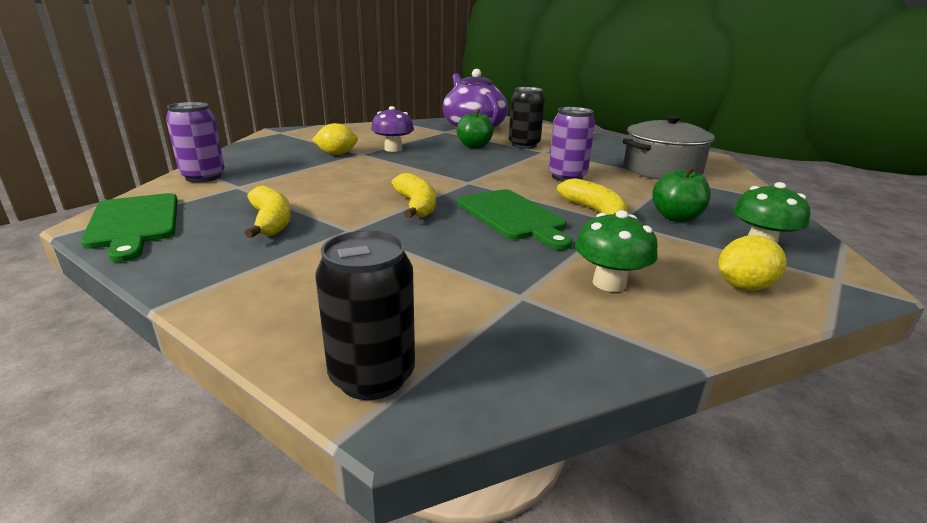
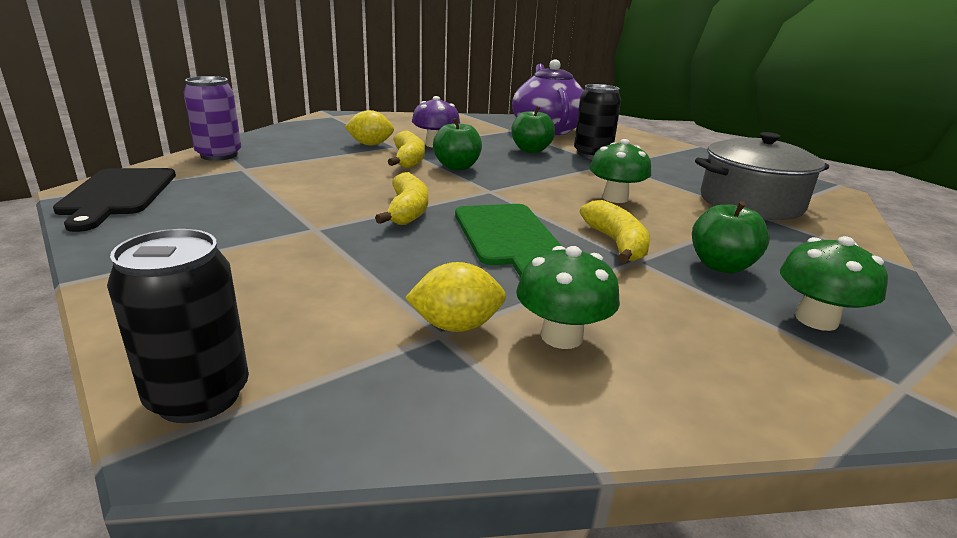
camera: 15 degrees right, 0 degrees up
(134, 223) = (117, 194): green cutting board -> black cutting board
(271, 222) = (243, 210): yellow banana -> yellow banana (408, 160)
(426, 166) = (457, 167): none -> green apple
(567, 177) = (615, 198): purple can -> green mushroom
(743, 286) = (745, 372): yellow lemon -> yellow lemon (456, 326)

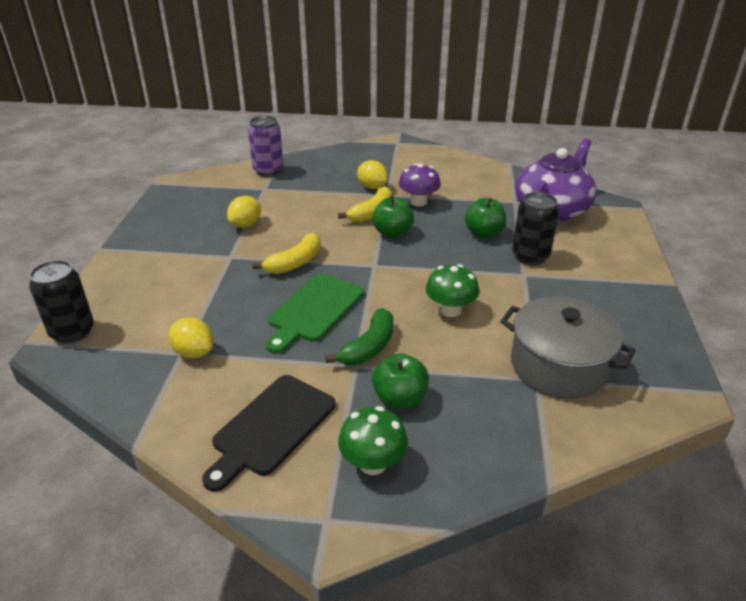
camera: 45 degrees right, 10 degrees up
(117, 194) = (182, 192): black cutting board -> black cutting board (271, 427)
(279, 199) = (246, 225): none -> yellow lemon
(561, 336) = (225, 385): green mushroom -> none
(616, 243) = (369, 347): yellow banana -> green banana

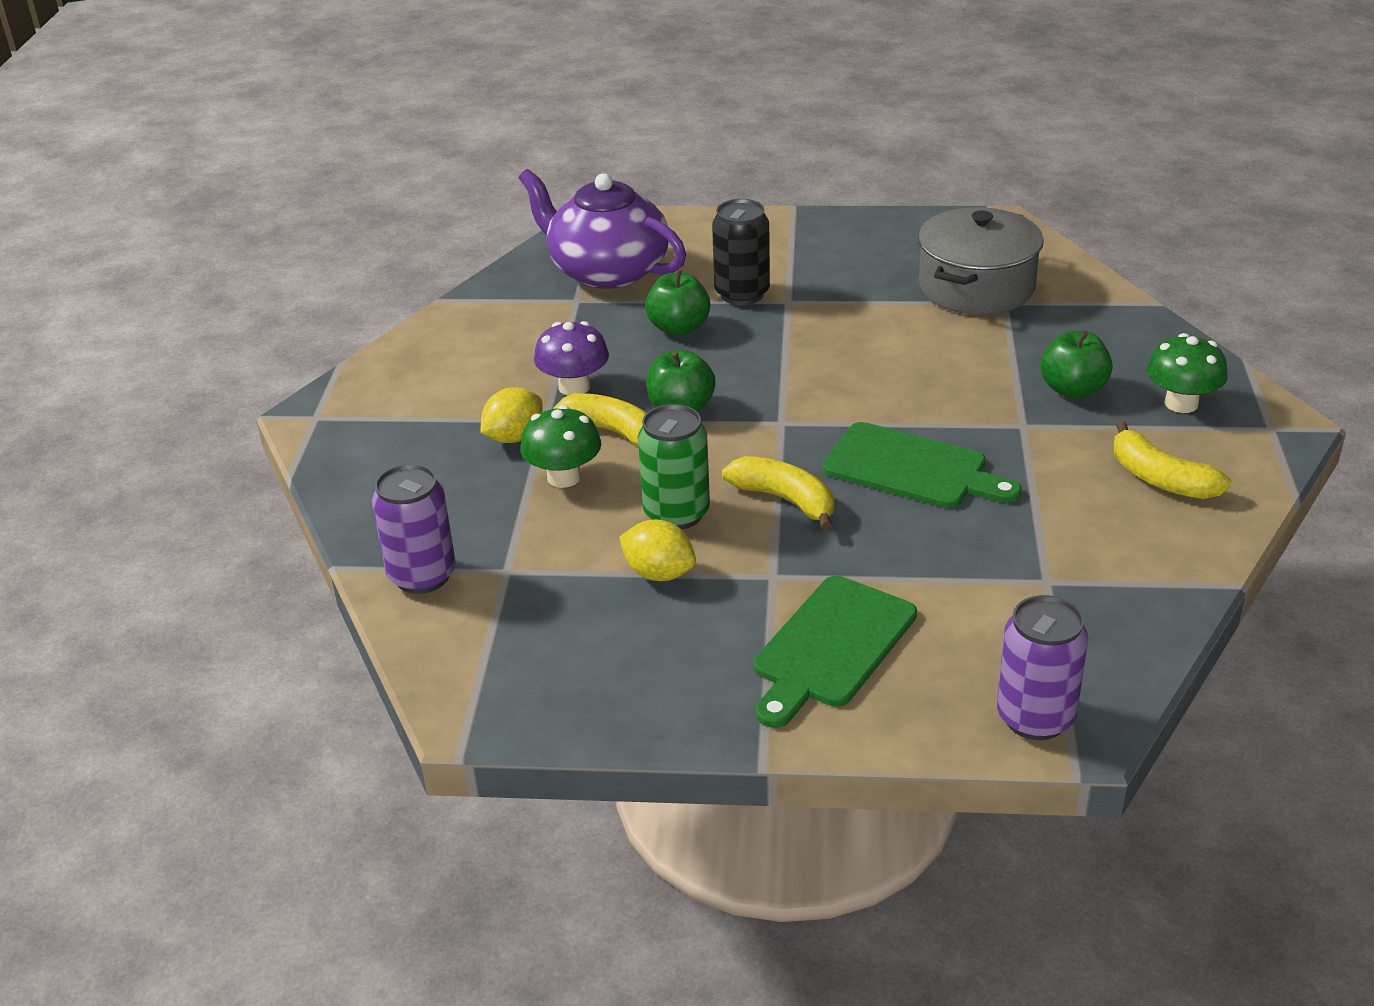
camera: 90 degrees left, 0 degrees up
(72, 332) = (1035, 718): black can -> purple can
(165, 270) = (830, 647): none -> green cutting board
(194, 352) = (1043, 568): yellow lemon -> none
(271, 427) = (1160, 479): black cutting board -> yellow banana
(293, 230) = (676, 513): none -> green can
(369, 347) = (983, 416): green banana -> none
(450, 310) = (884, 356): green mushroom -> green mushroom (564, 477)

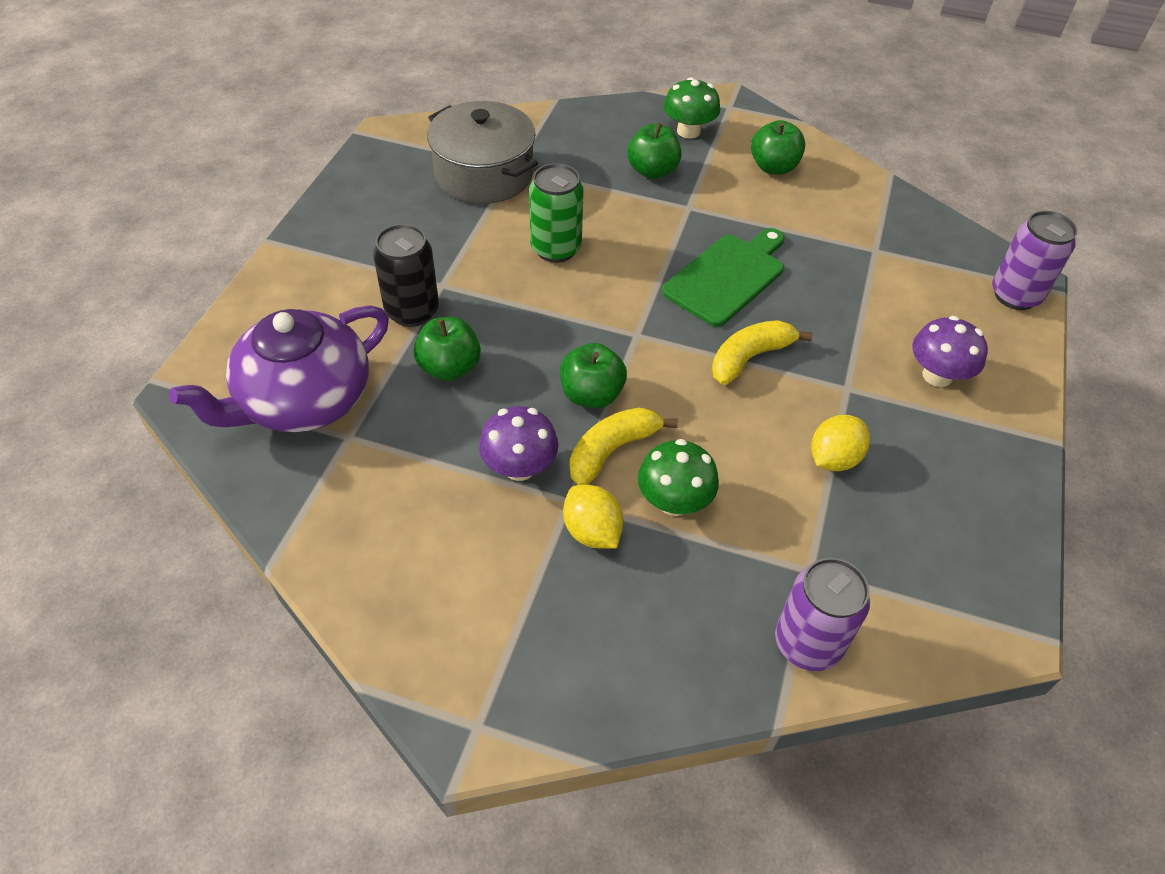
camera: 80 degrees left, 15 degrees up
(676, 513) = (752, 430): green can -> green can (555, 249)
(830, 647) = (937, 375): green cutting board -> purple mushroom
(1160, 479) = (773, 167): yellow banana -> green apple

